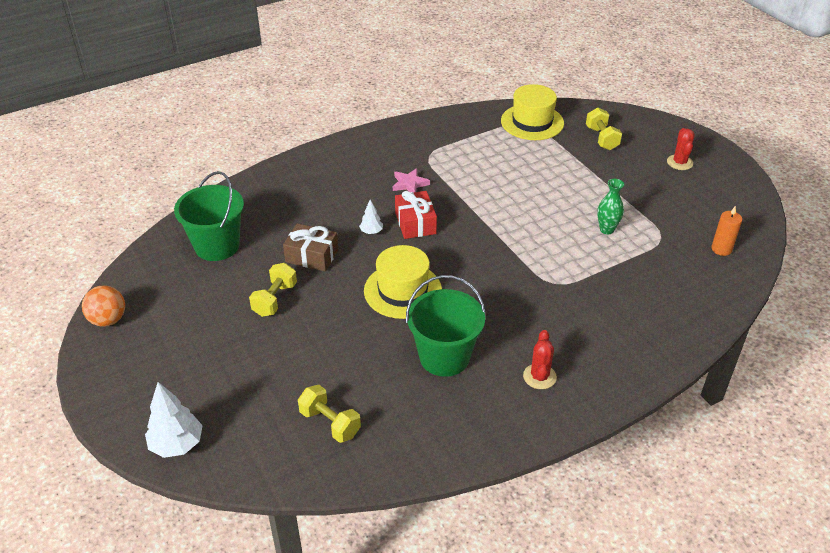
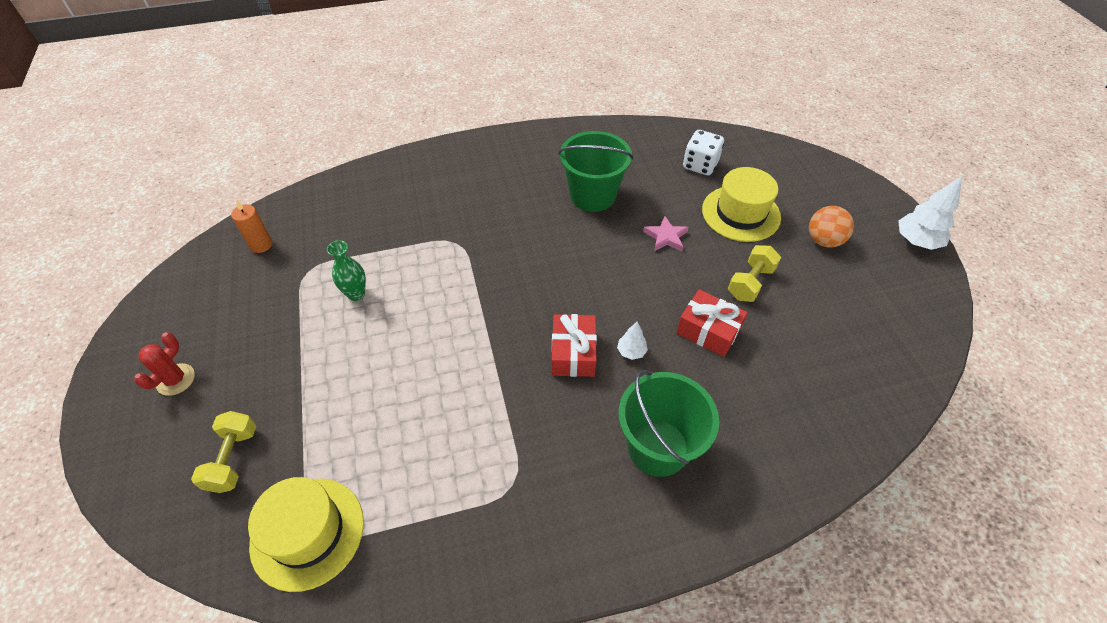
camera: 165 degrees left, 10 degrees up
(108, 320) = (929, 295): orange ball -> orange ball (823, 240)
(177, 444) = (823, 172): white tree -> white tree (916, 241)
(217, 246) = (828, 372): green bucket -> green bucket (658, 447)
(312, 256) = (708, 331): brown gift -> red gift
(330, 423) = (700, 165): yellow dumbbell -> white dice
(403, 290) = (613, 266): yellow hat -> yellow hat (741, 213)
(409, 184) = (560, 427): pink star -> pink star (666, 237)
(539, 376) = (519, 166): red cactus -> none

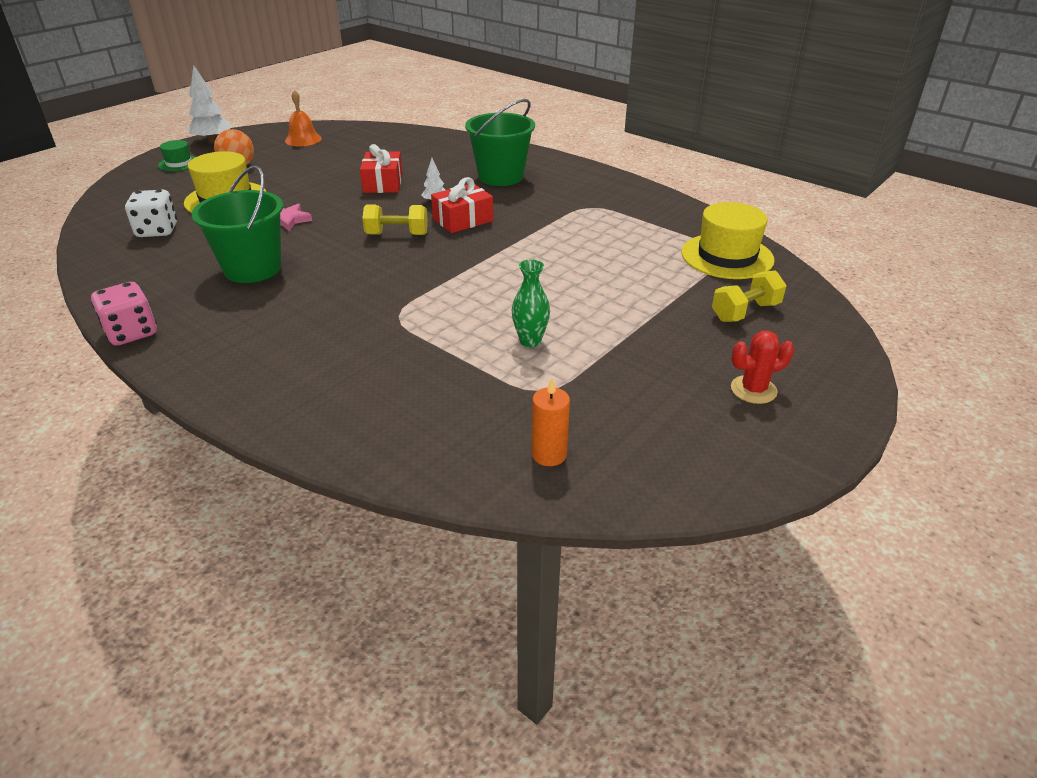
camera: 125 degrees left, 15 degrees down
(552, 130) = (132, 333): none -> pink dice
(750, 283) = (315, 180): yellow dumbbell -> yellow dumbbell (397, 234)
(855, 205) = (179, 163): none -> green hat
(889, 313) = (303, 139): none -> orange bell

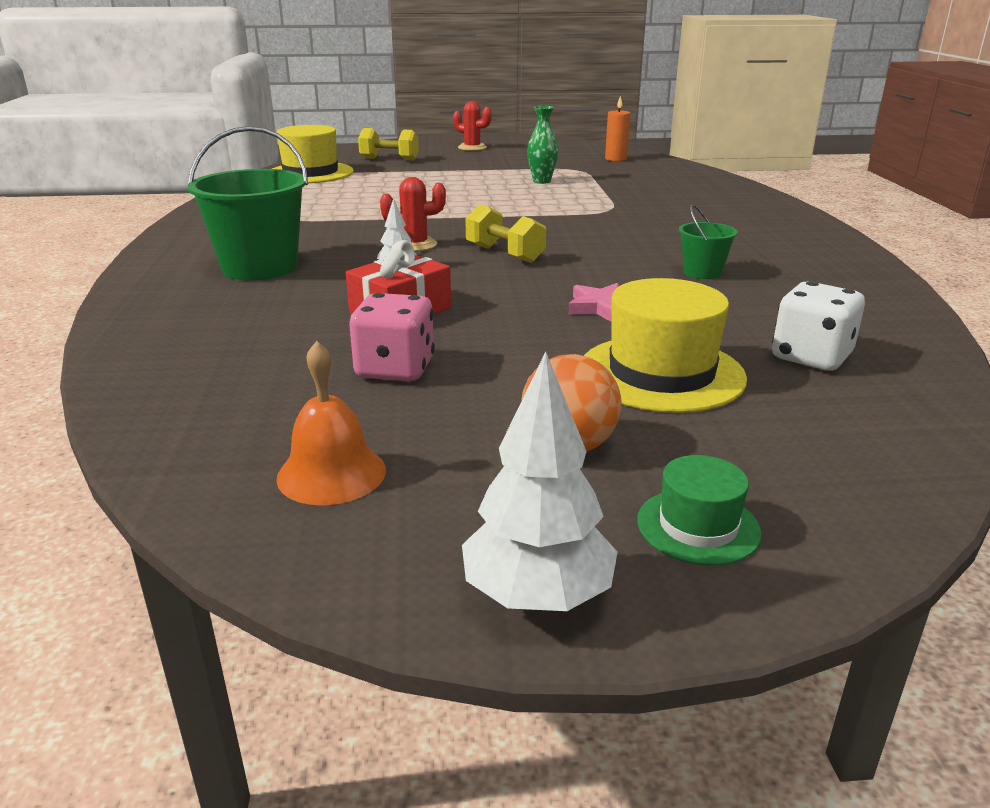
camera: 135 degrees left, 10 degrees down
(132, 333) = (866, 261): pink dice -> pink dice (395, 369)
(252, 268) = (702, 272): green bucket -> green bucket, size x0.50
(463, 220) = (415, 245): red gift -> red cactus

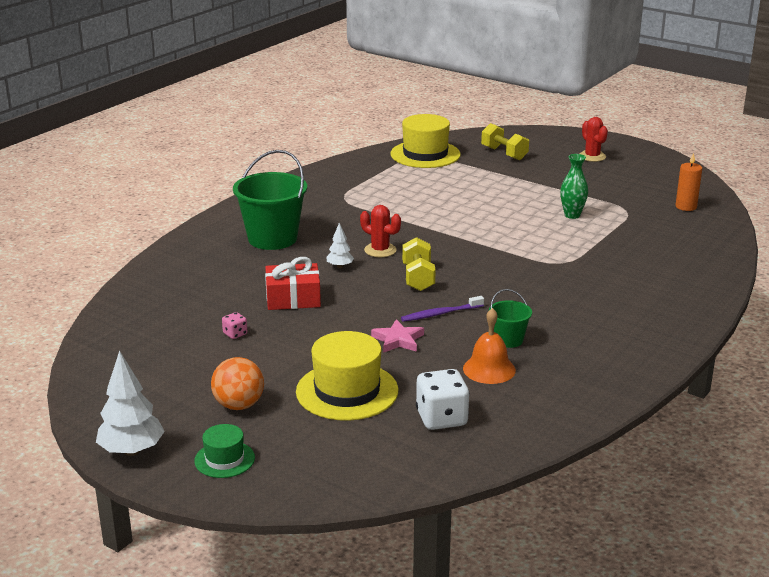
camera: 40 degrees right, 0 degrees up
(331, 473) = (138, 373): orange bell -> orange bell (489, 369)
(395, 369) = (235, 334): pink dice -> pink dice, size x0.49
(593, 273) = (440, 314): none -> purple toothbrush

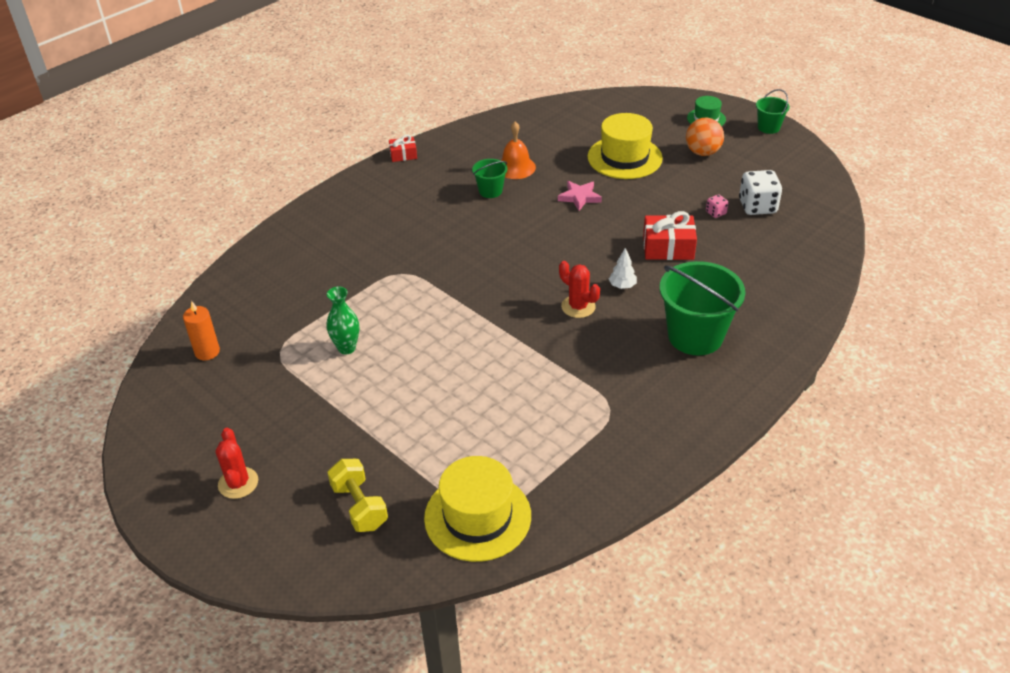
camera: 170 degrees left, 15 degrees up
(132, 451) = (768, 127): white tree -> green bucket
(418, 278) = (547, 264): yellow dumbbell -> none
(440, 314) = (538, 221): purple toothbrush -> none
(441, 418) = (561, 134): white dice -> white dice (757, 206)
(646, 375) = (403, 155): none -> red gift

